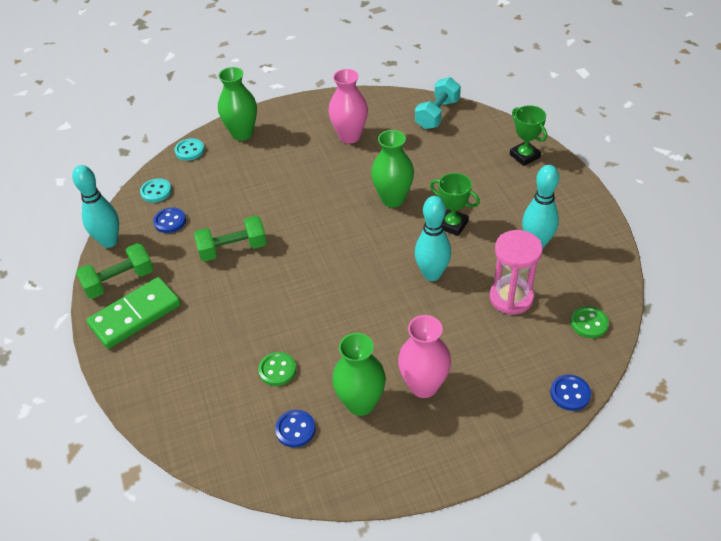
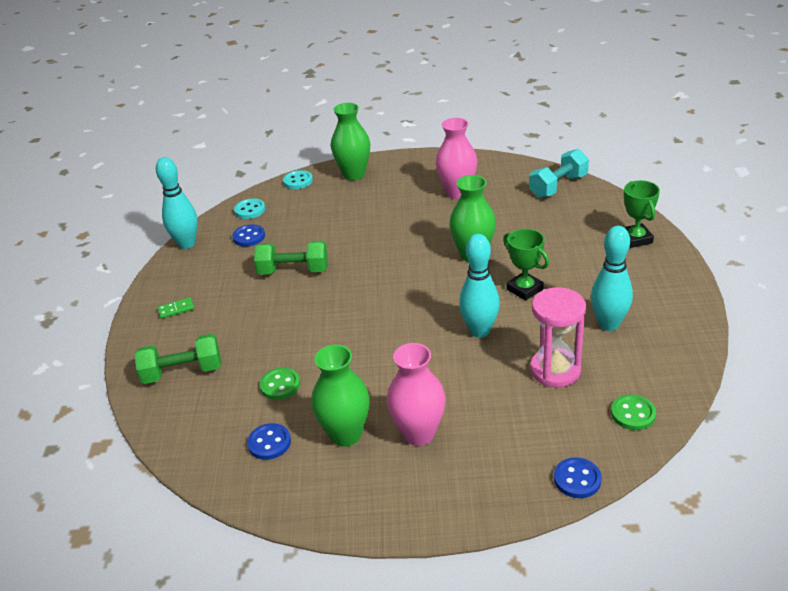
camera: 20 degrees right, 10 degrees down
(119, 281) = (178, 278): green dumbbell -> green dumbbell (183, 372)
(135, 315) = (176, 309): green domino -> green domino, size x0.40

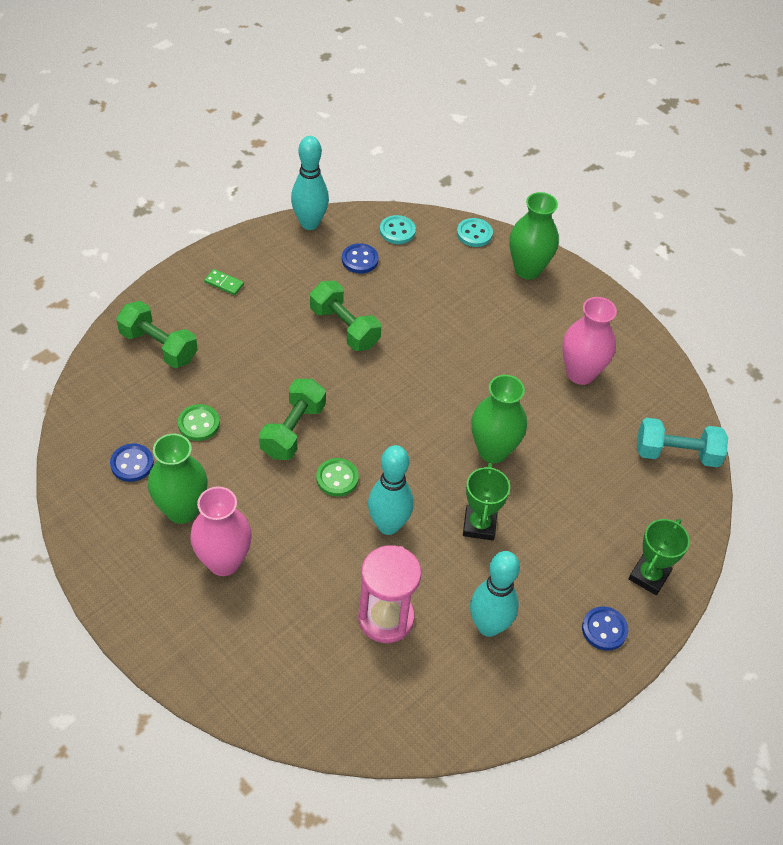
camera: 40 degrees right, 15 degrees up
(347, 338) = (293, 430): none -> green dumbbell
(577, 479) = (263, 713): blue button -> blue button (604, 629)
(633, 414) = (379, 714): green button -> green button (337, 478)

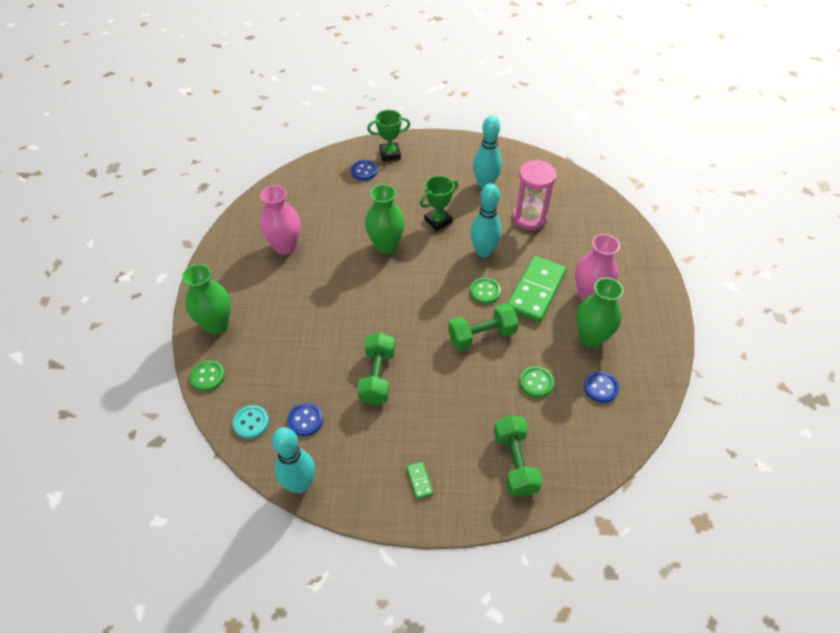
camera: 130 degrees left, 0 degrees up
(285, 521) = (536, 291): none -> green domino
(474, 234) = (208, 376): turquoise button -> green button
(604, 629) = (436, 152): blue button -> blue button (364, 171)
(676, 454) = (302, 182): turquoise dumbbell -> none

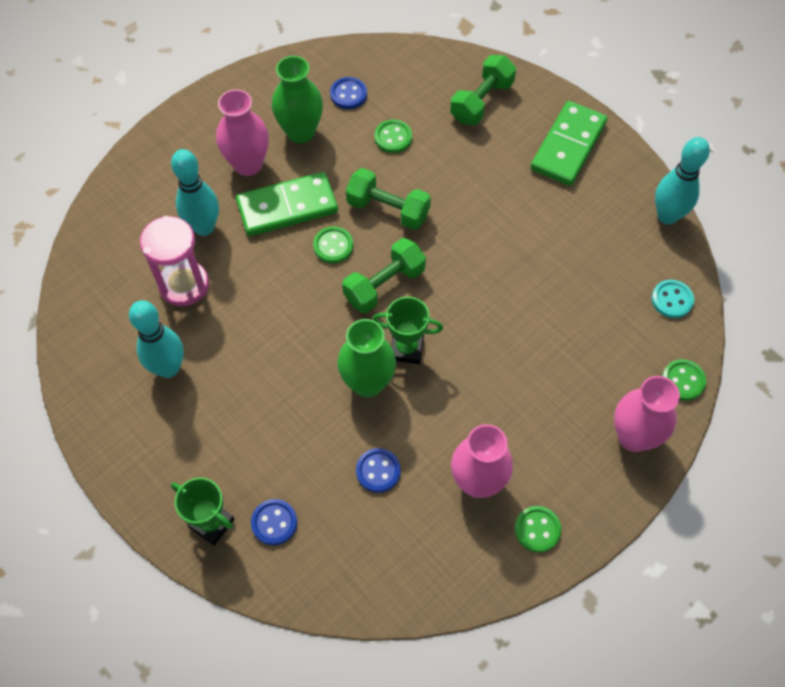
camera: 135 degrees left, 10 degrees up
(217, 324) = (633, 436): green vase -> pink vase
(237, 249) = (537, 529): none -> green button
(305, 420) = (620, 263): blue button -> blue button (378, 471)
(377, 376) = (521, 250): green dumbbell -> green dumbbell (384, 285)
(419, 480) = (568, 146): green domino -> green domino, size x2.50
(438, 221) = (278, 366): green trophy -> green trophy (406, 349)
(483, 252) = (280, 287): turquoise bowling pin -> turquoise bowling pin (204, 227)

